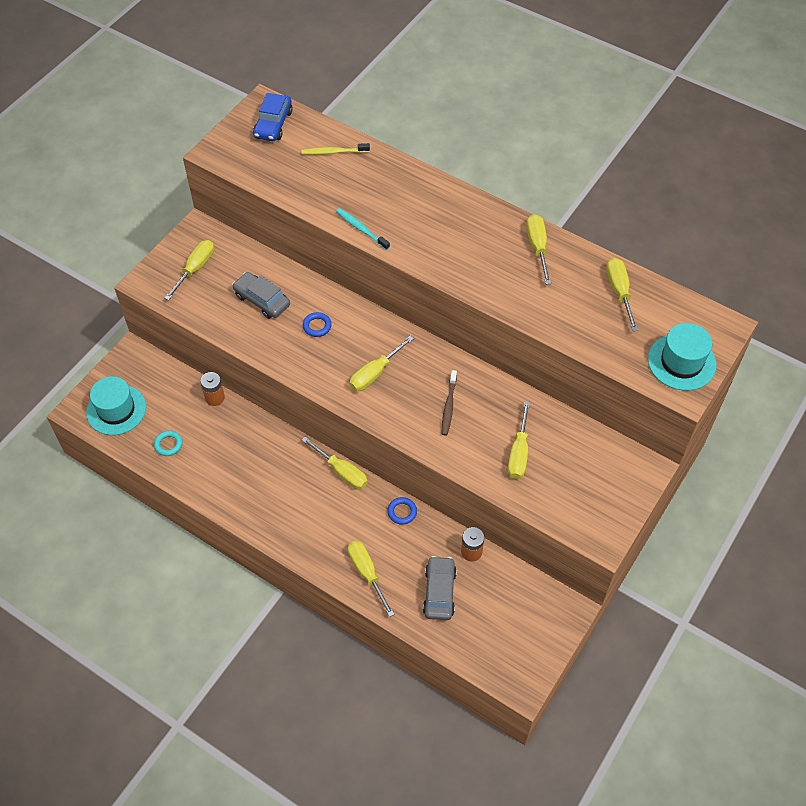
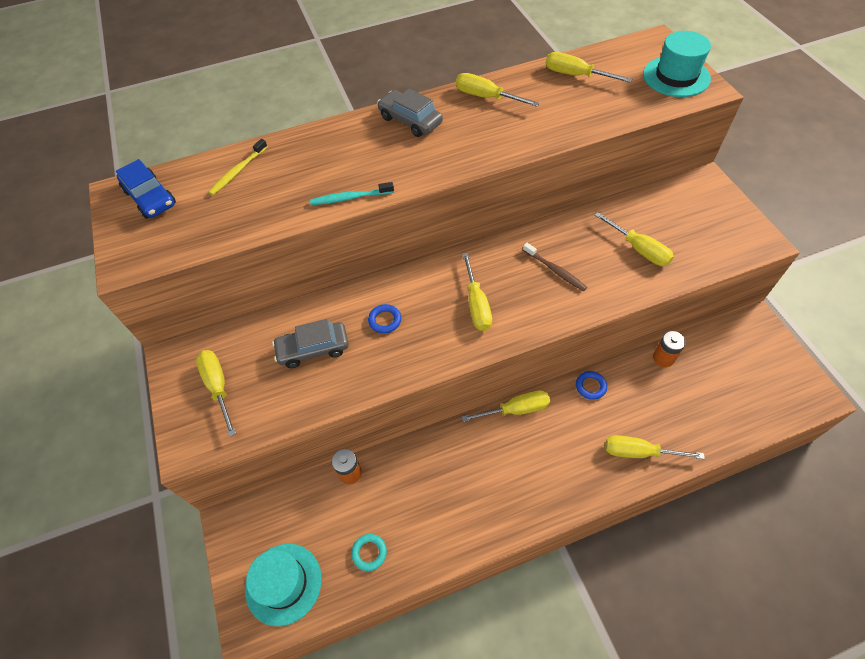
camera: 50 degrees left, 0 degrees up
(439, 592) = (691, 405): grey car -> grey car (410, 120)

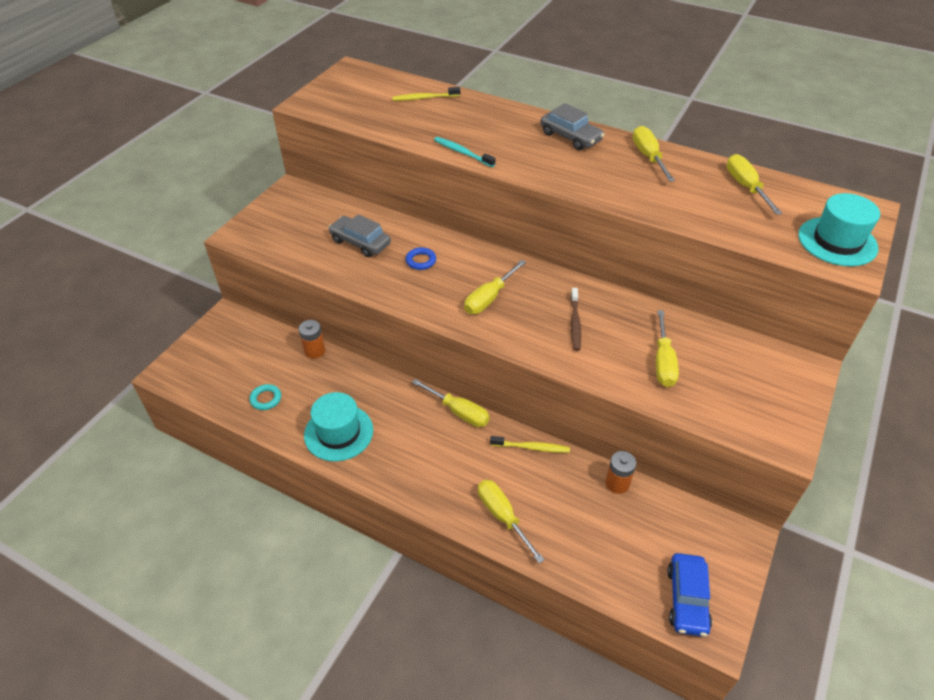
camera: 45 degrees right, 10 degrees down
(150, 198) = (361, 82): blue car -> blue car (687, 599)
(218, 387) = (289, 221): yellow screwdriver -> none
(283, 583) = (208, 369): turquoise hat -> turquoise hat (338, 432)
(410, 120) = (570, 137): grey car -> grey car turned 135 degrees clockwise
(590, 386) = (531, 447): blue ring -> yellow toothbrush

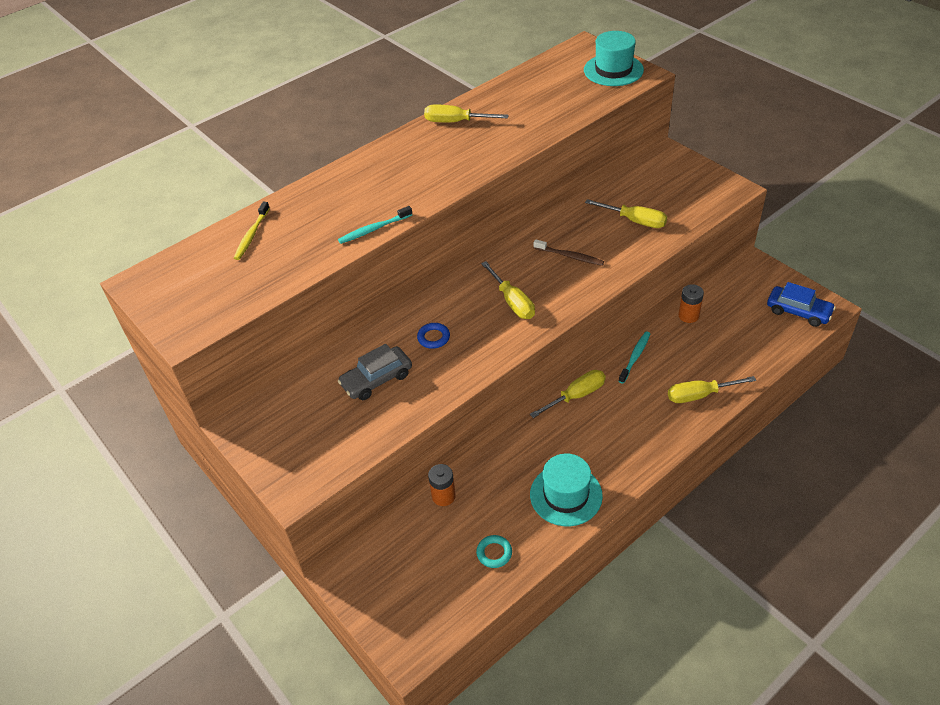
camera: 65 degrees left, 0 degrees up
(531, 447) = (635, 357): yellow toothbrush -> turquoise toothbrush
(570, 137) = (395, 156): grey car -> none
(746, 187) = (527, 87): yellow screwdriver -> none

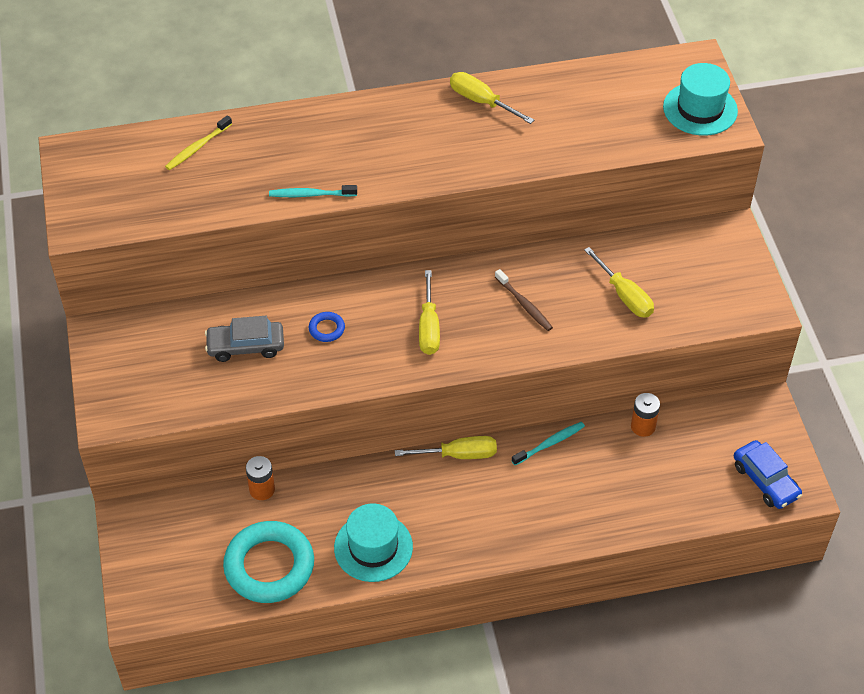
camera: 25 degrees right, 5 degrees up
(494, 553) = (269, 566): turquoise ring -> turquoise ring, size x2.40
(700, 395) = (582, 517): yellow screwdriver -> none

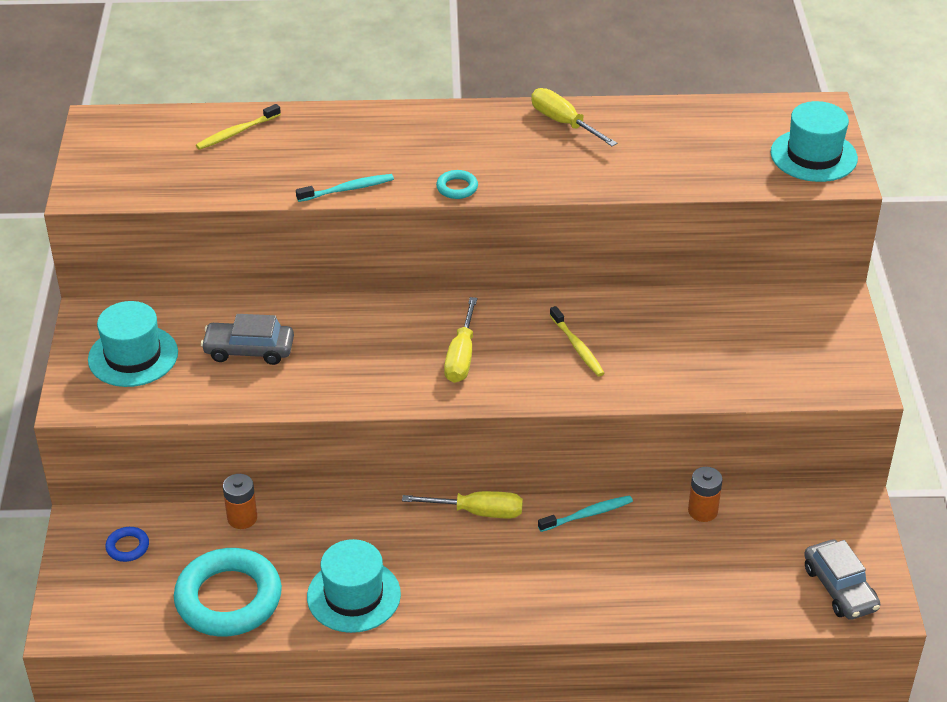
camera: 10 degrees right, 10 degrees down
(146, 366) = (133, 356): none -> turquoise hat
(311, 194) = (348, 189): turquoise toothbrush -> turquoise toothbrush turned 150 degrees clockwise
(326, 329) = (345, 344): blue ring -> blue ring (127, 547)
(405, 181) = (457, 188): none -> turquoise ring
(524, 304) = (577, 347): brown toothbrush -> yellow toothbrush
(624, 295) = (696, 352): yellow screwdriver -> none
(765, 480) = (839, 588): blue car -> grey car

